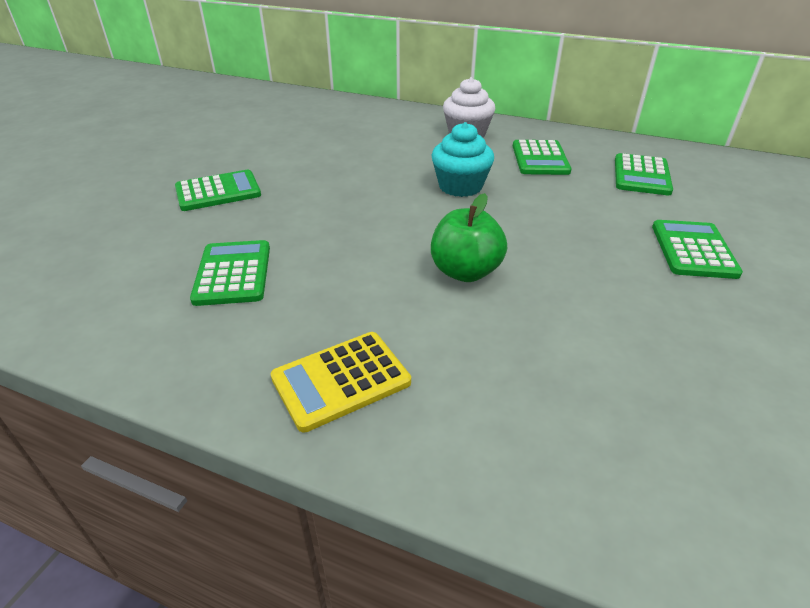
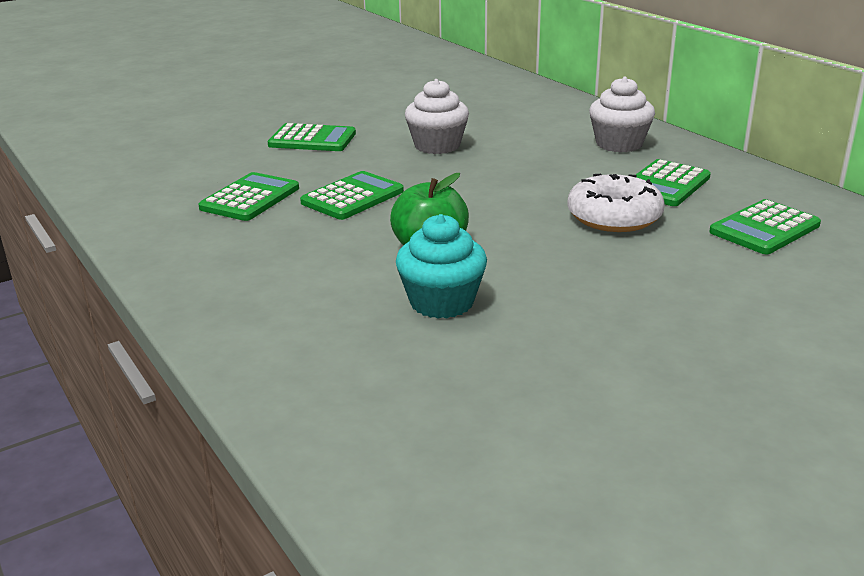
camera: 35 degrees right, 10 degrees down
(338, 169) = (437, 146): none -> white cupcake
(341, 380) = (235, 283): yellow calculator -> none
(460, 186) = (533, 187): turquoise cupcake -> turquoise cupcake (441, 302)
(546, 195) = (614, 217): none -> white donut
(693, 250) = (696, 304): green calculator -> green calculator (352, 197)

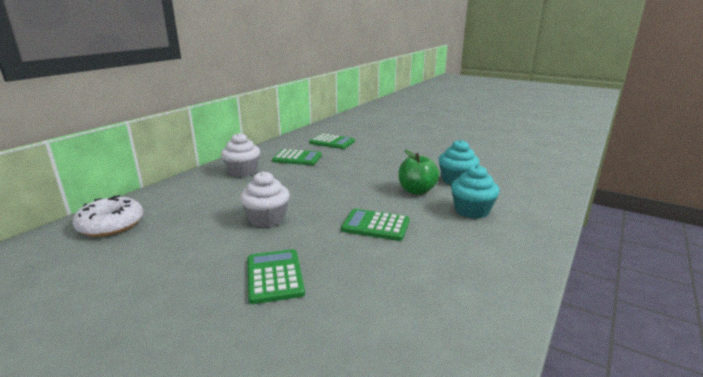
camera: 115 degrees left, 5 degrees down
(250, 198) = (412, 263): green calculator -> none
(315, 273) = (471, 211): none -> turquoise cupcake
(614, 217) = (342, 163): white donut -> white donut (111, 225)

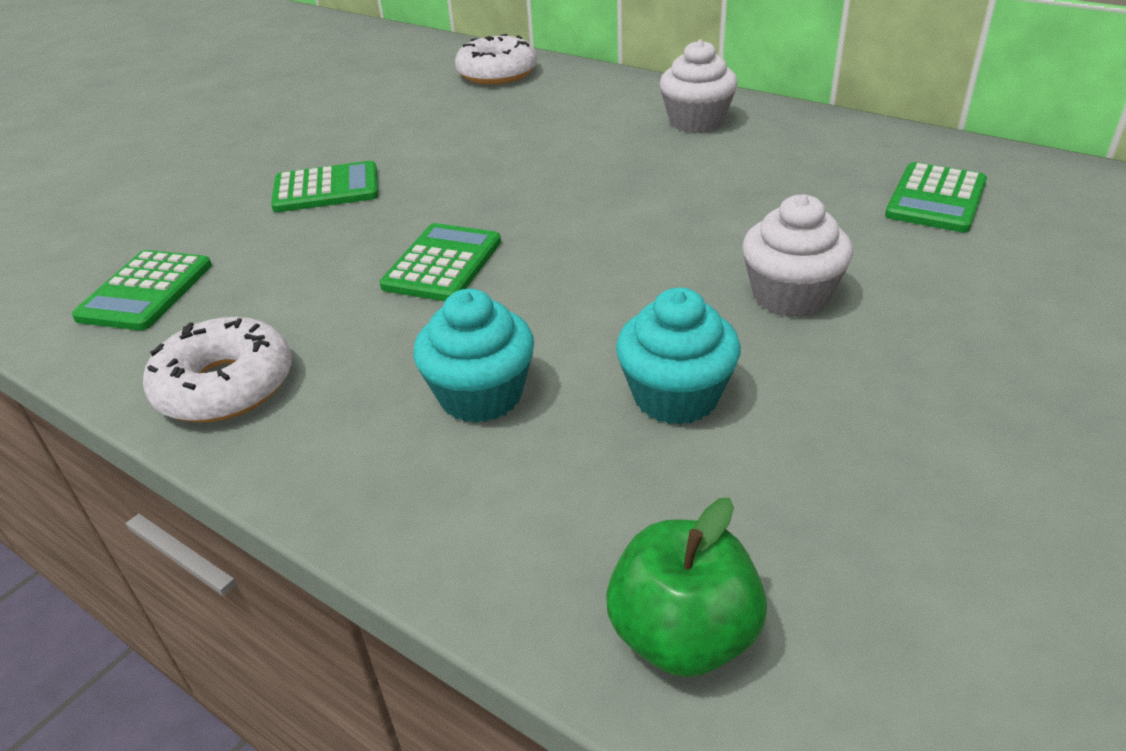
camera: 95 degrees right, 15 degrees up
(267, 219) = (492, 166): white cupcake -> white cupcake (790, 295)
(297, 158) = (789, 164): green calculator -> green calculator (145, 291)
(416, 191) = (601, 321): green apple -> green apple (683, 635)
(498, 275) = (225, 386): none -> white donut

